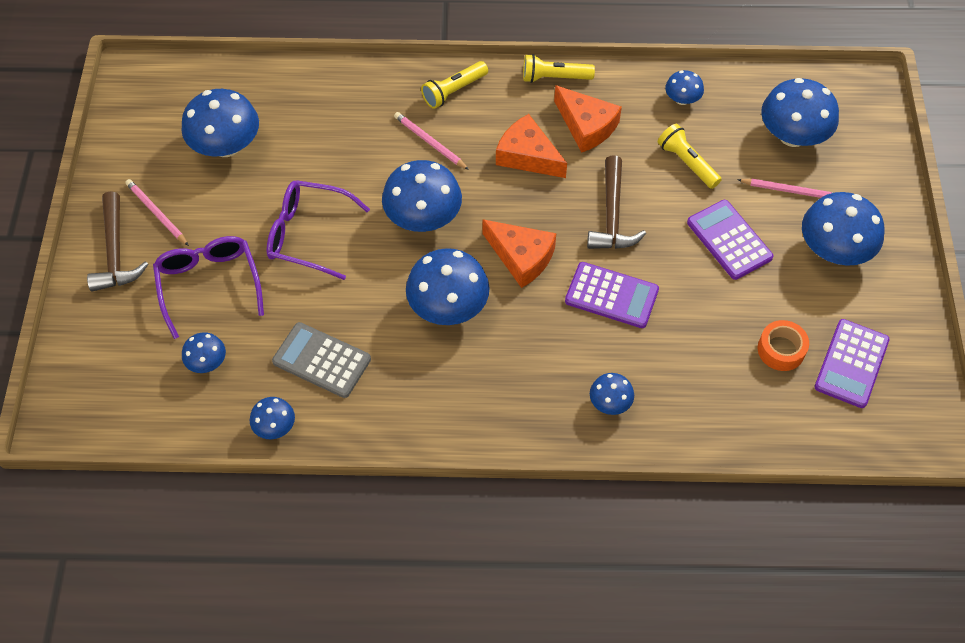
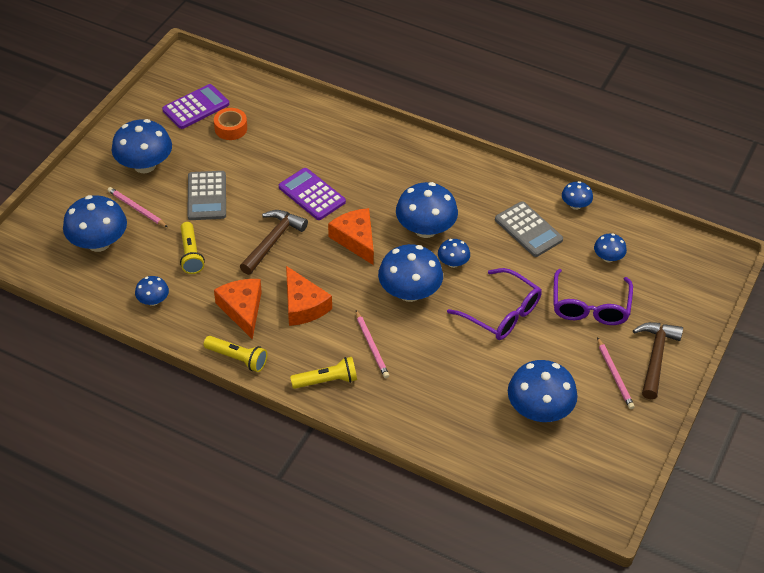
camera: 155 degrees left, 10 degrees down
(610, 402) = (356, 141): blue mushroom -> blue mushroom (453, 263)
(729, 240) = (207, 196): purple calculator -> grey calculator

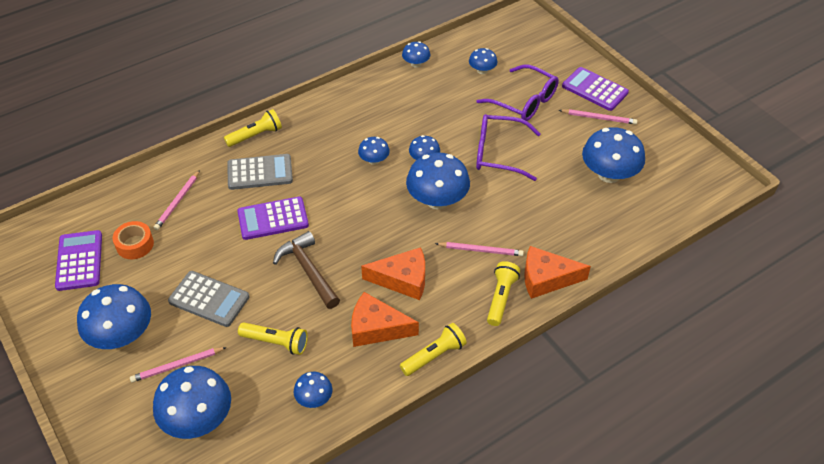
camera: 60 degrees left, 0 degrees up
(289, 130) = (177, 202): none -> pink pencil
(356, 239) = (351, 210): orange cheese -> orange cheese (546, 278)
(396, 140) = (255, 135): none -> yellow flashlight
(425, 229) = (374, 160): blue mushroom -> blue mushroom, size x0.52
(502, 313) = (498, 153): purple glasses -> purple glasses turned 150 degrees counterclockwise
(528, 230) = (421, 100): grey calculator -> grey calculator (260, 172)
(655, 357) = (594, 89): brown hammer -> purple calculator

